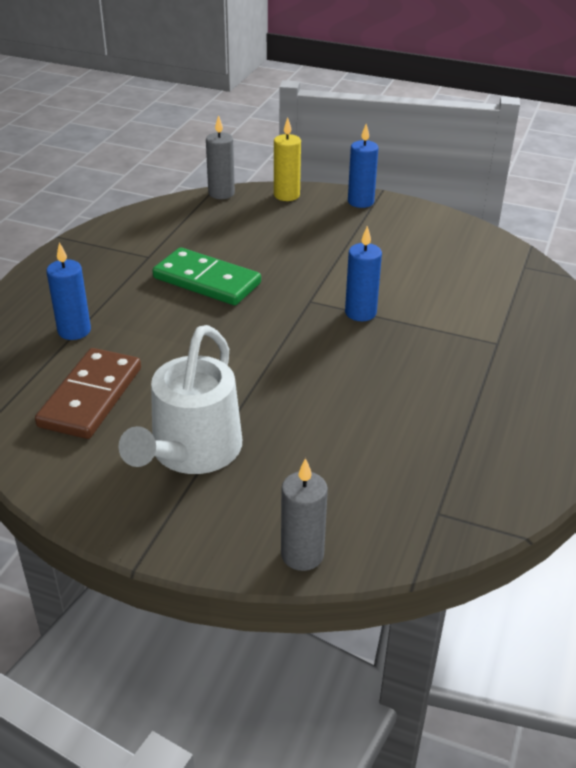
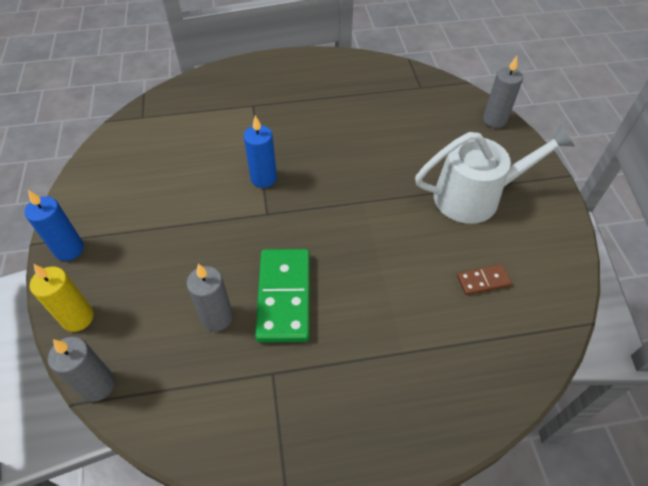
camera: 120 degrees left, 15 degrees up
(74, 331) = (426, 350): blue candle -> none
(91, 397) = (483, 281): brown domino -> brown domino, size x0.49
(222, 246) = (217, 317): none -> grey candle

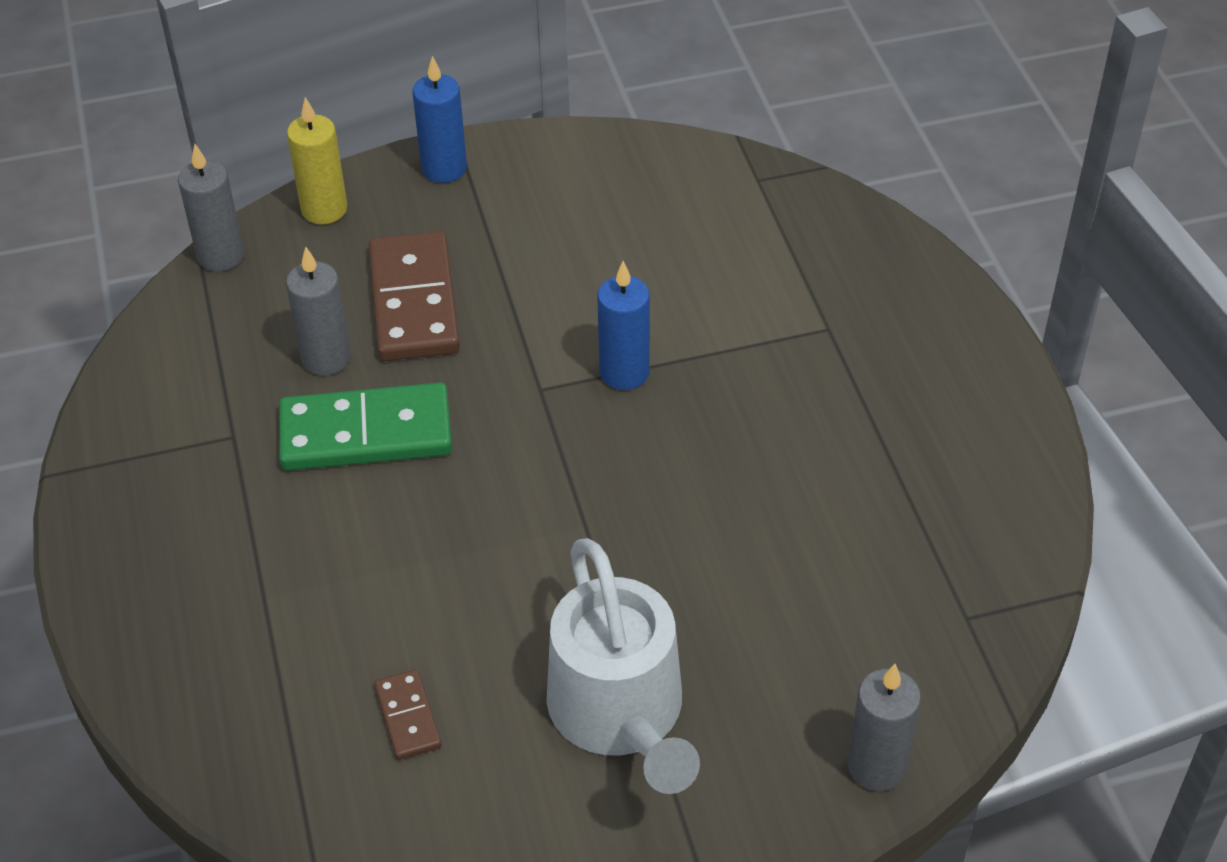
camera: 85 degrees right, 5 degrees down
(182, 269) = (413, 302): none -> brown domino

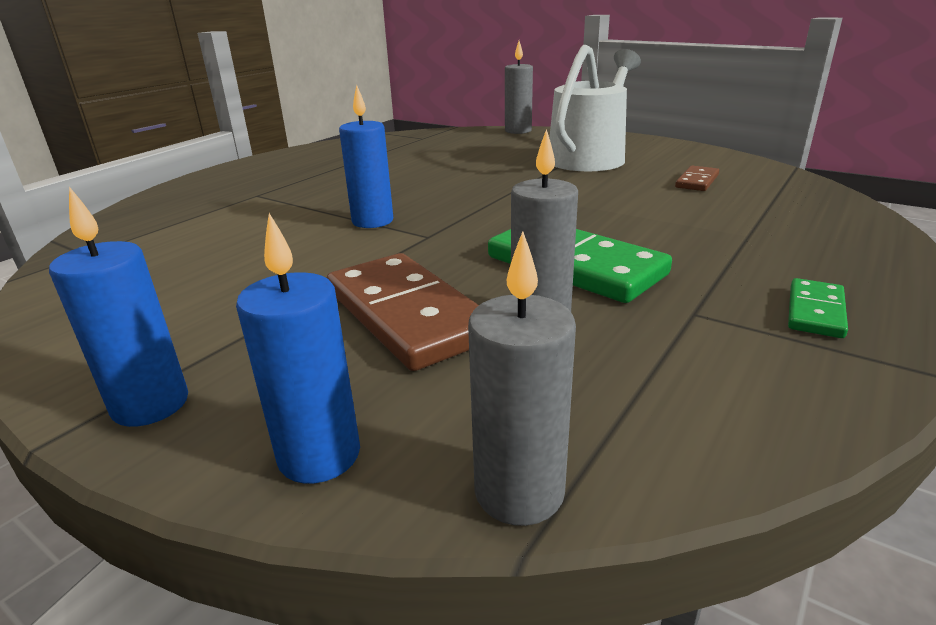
camera: 130 degrees left, 20 degrees down
(151, 494) = (815, 311): none -> green domino
(324, 209) = (319, 455): yellow candle -> blue candle
(413, 302) = (407, 315): brown domino -> brown domino turned 75 degrees counterclockwise

